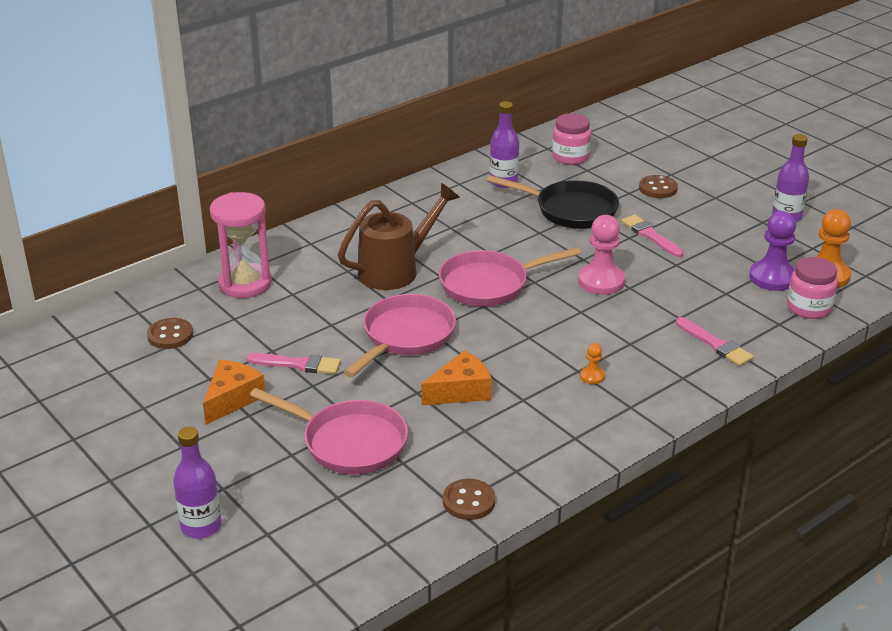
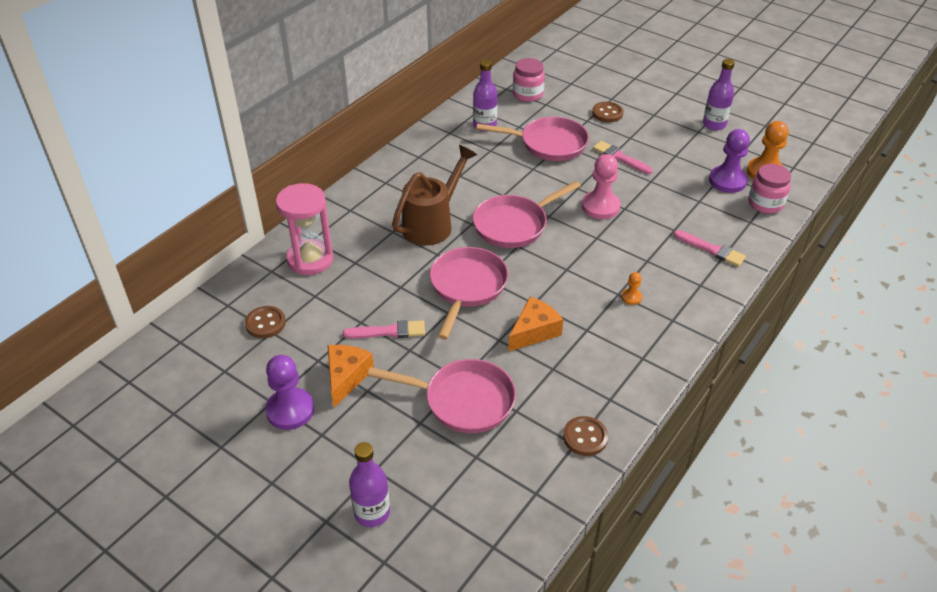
camera: 15 degrees left, 10 degrees up
(159, 418) = (290, 410): none -> purple pawn
(570, 210) = (549, 144): black pan -> pink pan

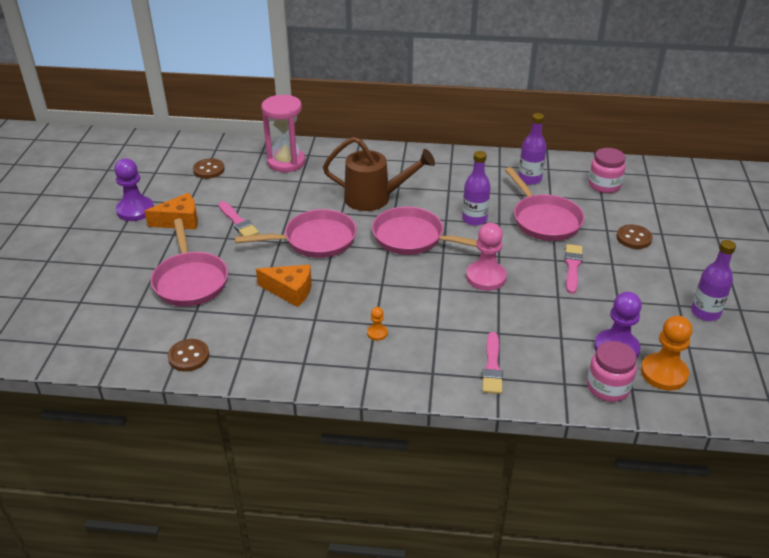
camera: 60 degrees right, 5 degrees down
(372, 512) = (62, 277): purple bottle -> purple bottle (474, 219)

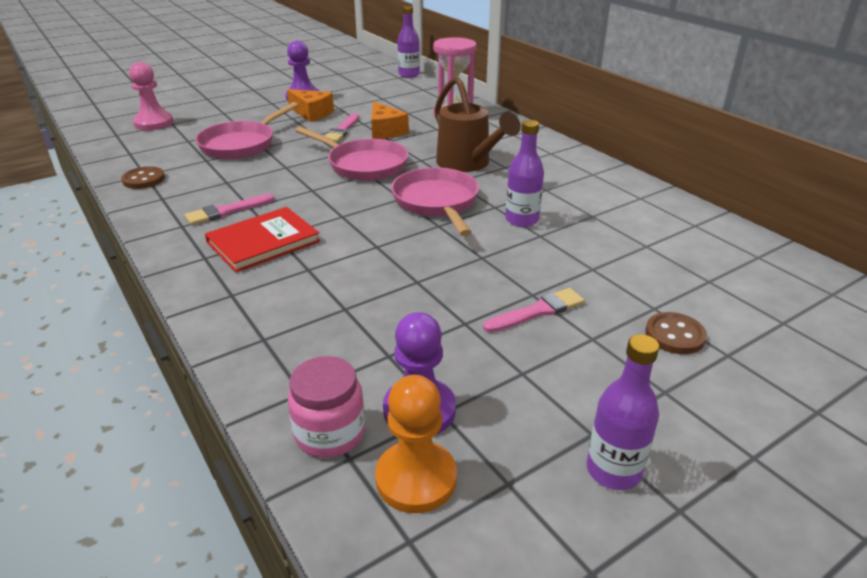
camera: 50 degrees right, 5 degrees down
(209, 170) = (392, 97): brown button -> none
(290, 291) = (277, 182): orange cheese -> orange cheese (385, 131)
(377, 333) = (263, 242): orange pawn -> red book
(486, 277) = (432, 264): pink pawn -> pink pawn (154, 123)
(492, 366) = (279, 327): pink brush -> pink brush (226, 211)
(529, 179) = (652, 222): purple bottle -> purple bottle (409, 75)
(544, 220) = (594, 259): pink pan -> none
(604, 185) = (740, 271): pink jar -> none

